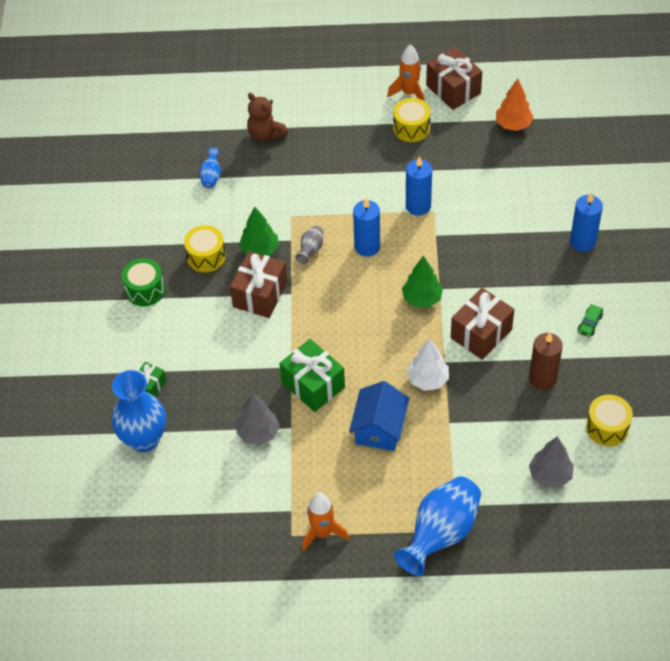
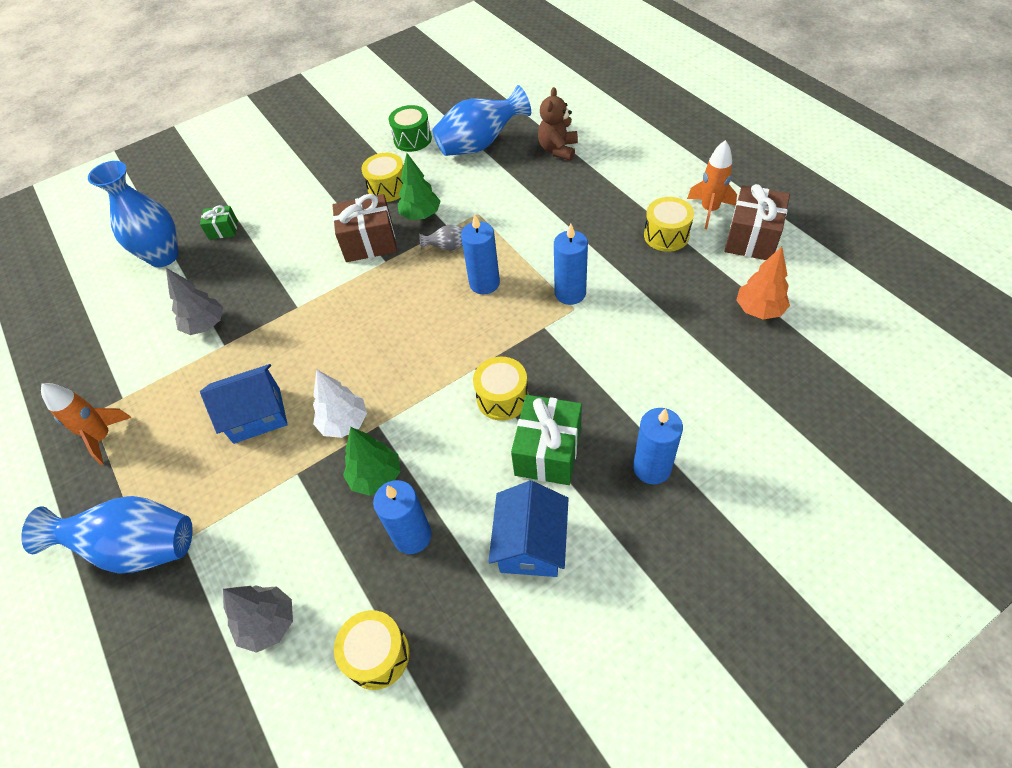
camera: 60 degrees right, 0 degrees up
(145, 290) = (325, 174): green drum -> green drum (412, 139)
(211, 176) = (480, 145): blue vase -> blue vase, size x2.22
(313, 385) = (284, 334): green gift -> green gift (548, 451)
(422, 298) = (450, 361): green tree -> green tree (376, 477)
(476, 286) = (502, 398): none -> yellow drum
(481, 333) = (438, 438): brown gift -> none
(542, 378) = (412, 536): brown candle -> blue candle
(589, 323) = (531, 544): green car -> blue house

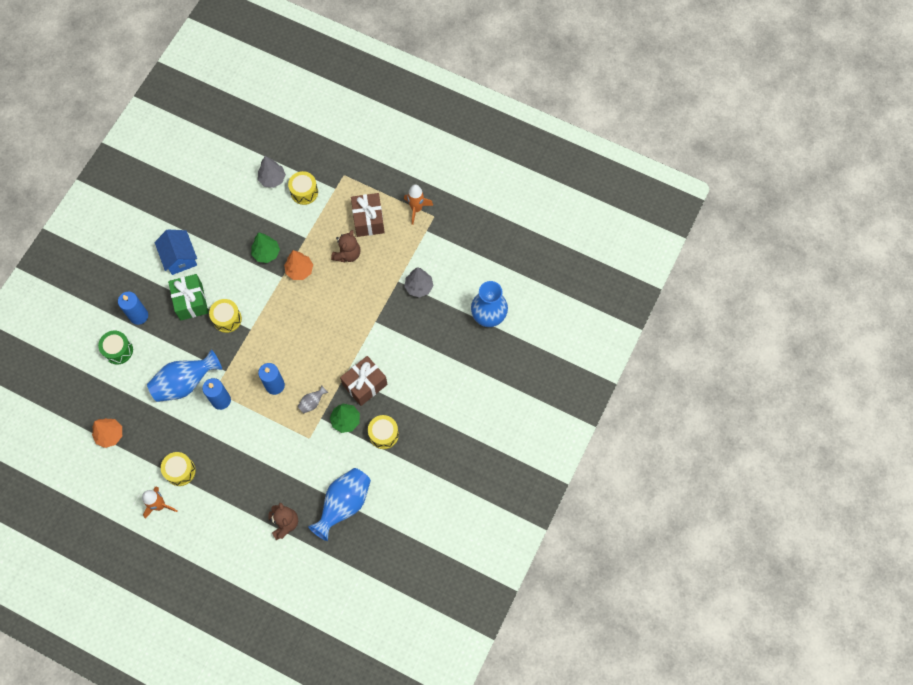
camera: 145 degrees right, 15 degrees up
(137, 547) = (353, 177): blue vase -> blue vase (185, 383)
(223, 230) = (468, 353): green gift -> none
(257, 415) = (347, 254): blue house -> brown teddy bear
(344, 423) = (299, 270): white tree -> orange tree
(377, 655) = (221, 190): yellow drum -> yellow drum (304, 192)
(412, 139) = (397, 489): green drum -> green drum (118, 350)
(412, 536) = (233, 237): blue candle -> none
(752, 238) = (127, 491): brown gift -> brown gift (368, 220)

